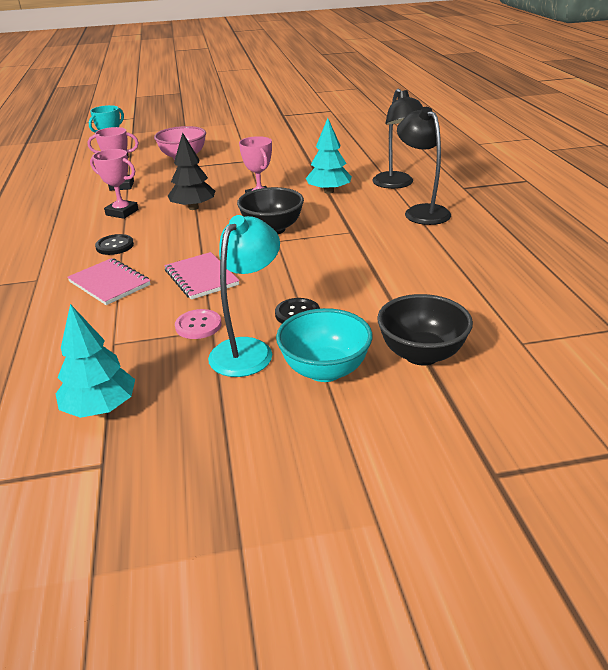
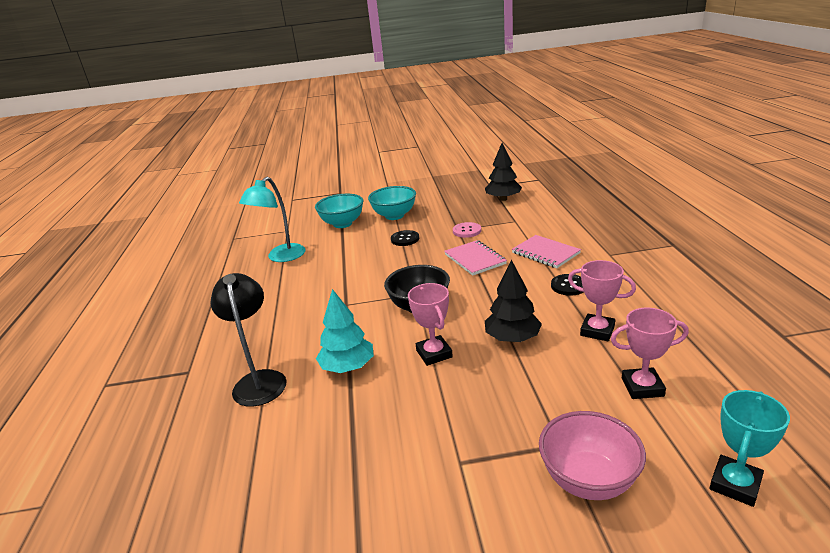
camera: 175 degrees left, 5 degrees down
(100, 408) = (503, 199): turquoise tree -> black tree
(248, 349) = (434, 221): turquoise lamp -> turquoise lamp (281, 257)
(421, 211) = (265, 331): black lamp -> none
(421, 354) = (342, 224): black bowl -> turquoise bowl

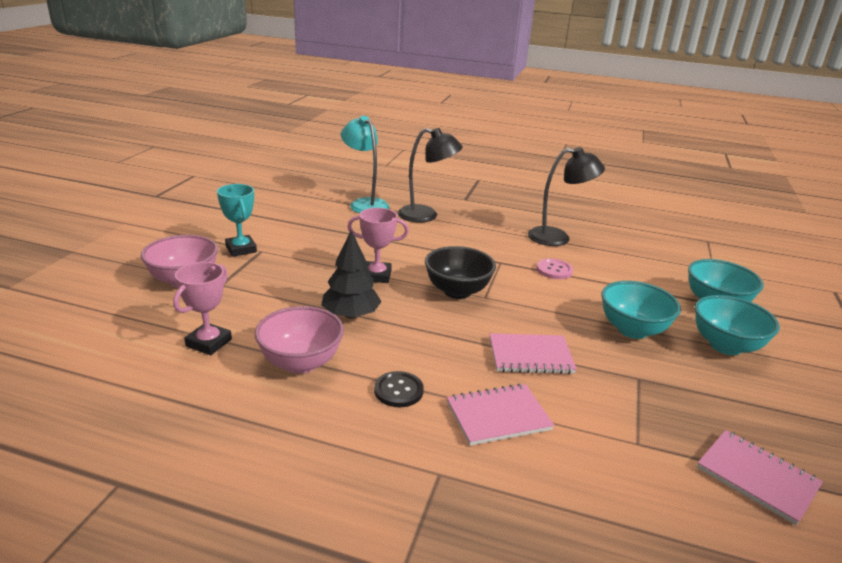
camera: 110 degrees right, 0 degrees up
(270, 292) = (558, 238): none -> black lamp
(281, 257) = (635, 254): turquoise lamp -> turquoise lamp (365, 204)
(347, 367) = (403, 243): turquoise tree -> none
(405, 239) = (632, 330): black button -> turquoise bowl
(467, 231) = (627, 383): pink button -> pink button (554, 270)
(503, 199) = (757, 477): black tree -> pink notebook
(597, 331) = (301, 363): pink trophy -> pink bowl
(735, 484) = (93, 325): turquoise trophy -> turquoise trophy (241, 249)

